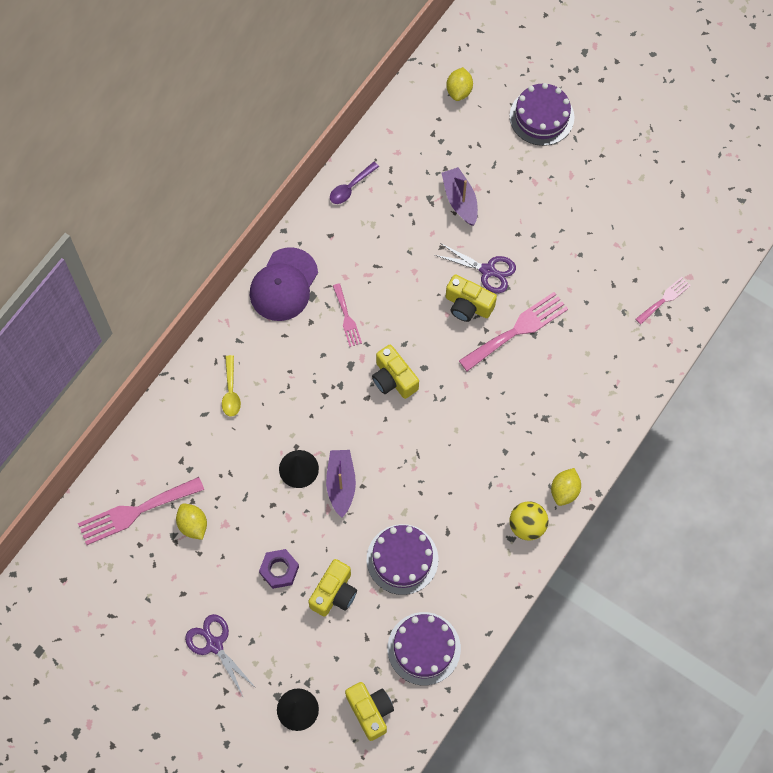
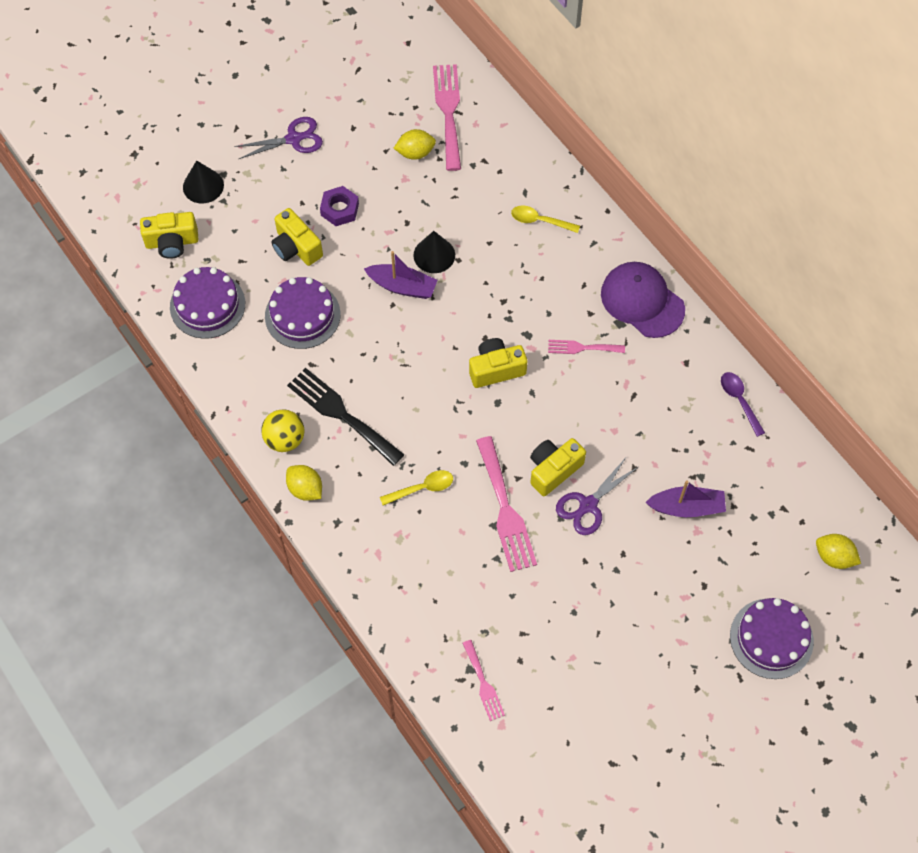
camera: 110 degrees right, 5 degrees down
(485, 488) = (341, 414): none -> black fork
(525, 399) = (422, 488): none -> yellow spoon

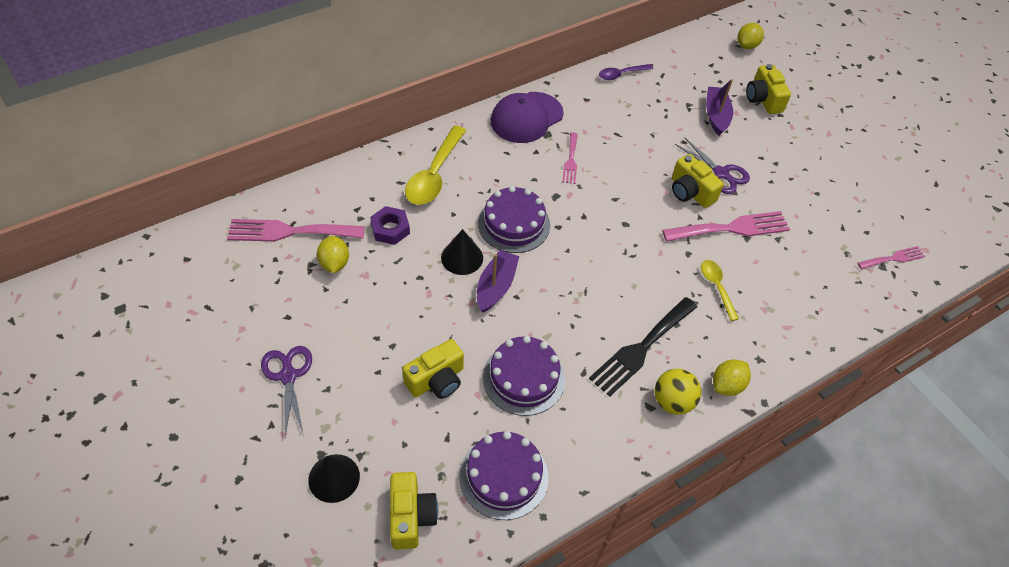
camera: 90 degrees left, 10 degrees down
(339, 209) = (393, 335): purple nut -> purple nut (390, 229)
(496, 369) = (591, 221): yellow camera -> yellow camera (763, 99)
(539, 221) = (434, 175): yellow spoon -> yellow spoon, size x1.78
(771, 638) = (815, 85): purple cake -> purple cake (514, 224)

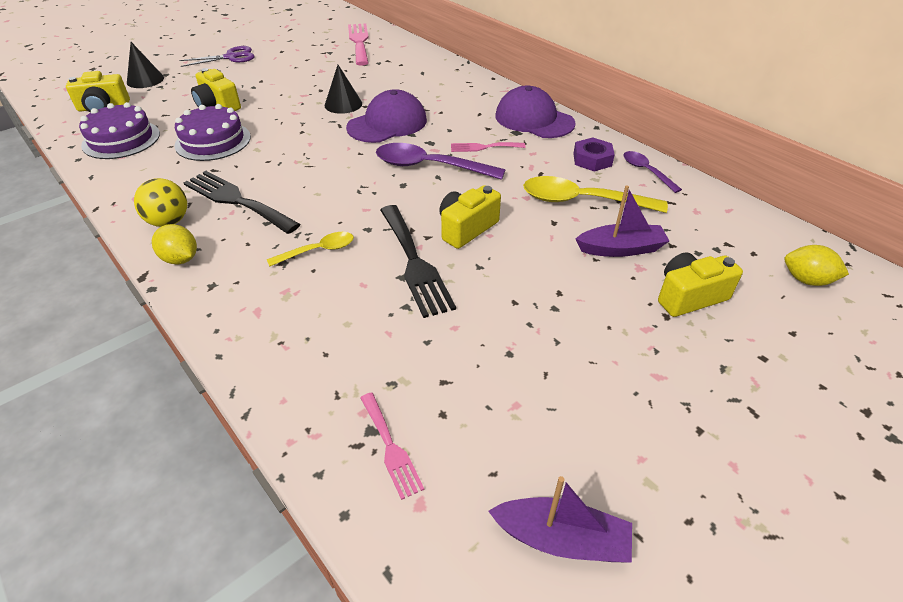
camera: 85 degrees right, 10 degrees down
(334, 263) = (331, 59): yellow lemon -> none
(390, 229) = (369, 74): purple nut -> purple nut (592, 160)
(434, 175) = (436, 84): yellow spoon -> yellow spoon (582, 201)
(496, 286) = (312, 121): purple boat -> purple boat (561, 539)
(514, 224) = (387, 124): purple cake -> purple cap
(598, 202) = (429, 166): none -> purple spoon
(721, 173) = (509, 253): purple scissors -> none
(731, 228) = (414, 263): pink fork -> black fork

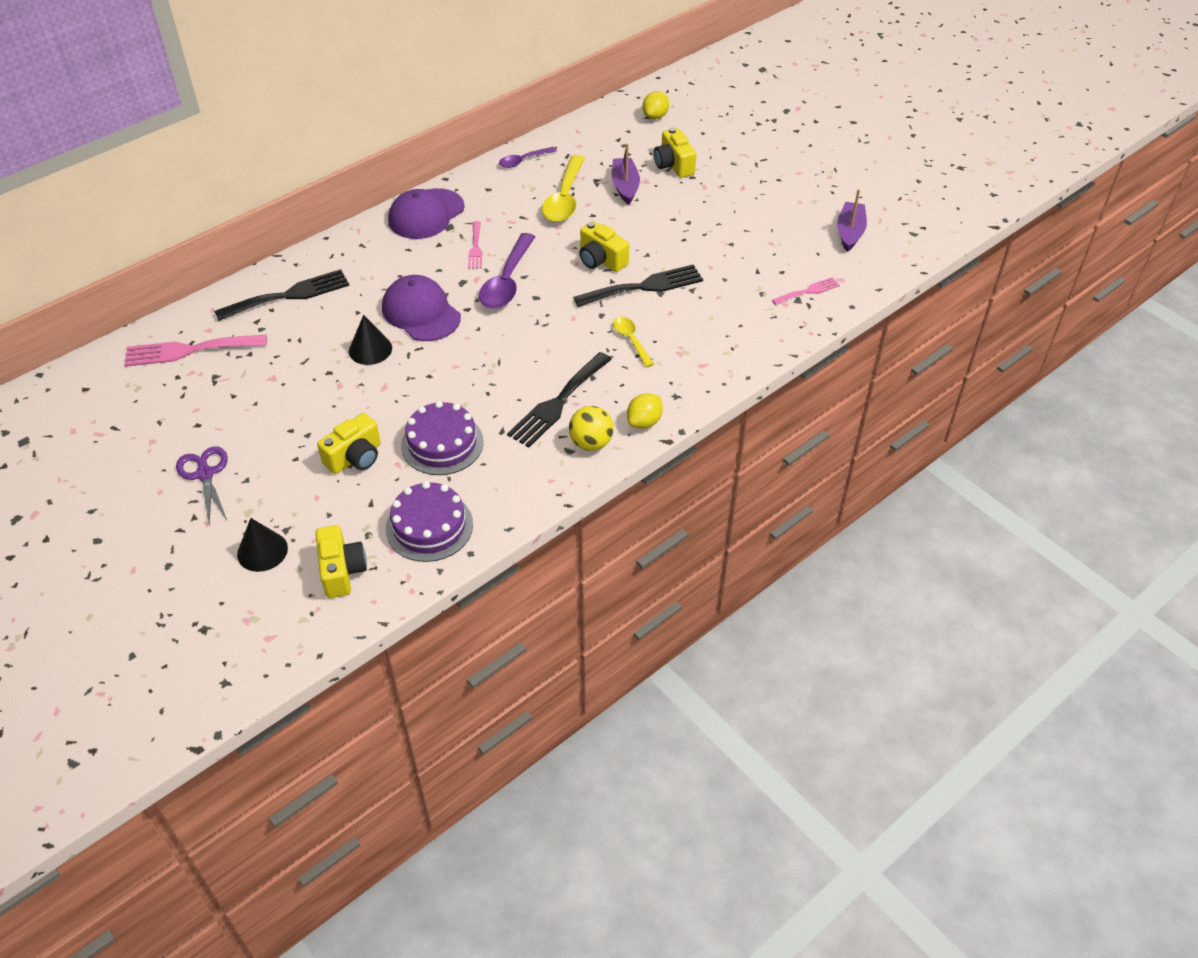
camera: 90 degrees left, 5 degrees up
(417, 69) = (289, 295): none -> black fork
(592, 160) = (503, 187): purple nut -> none

